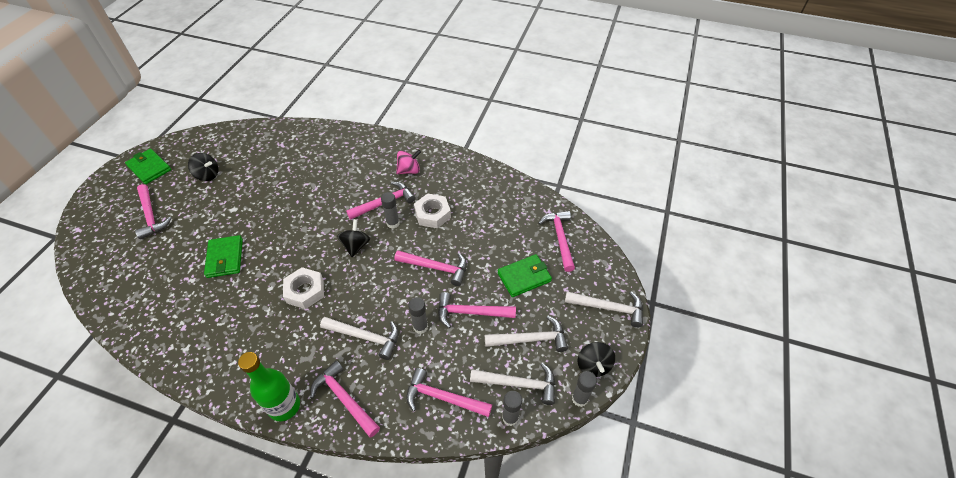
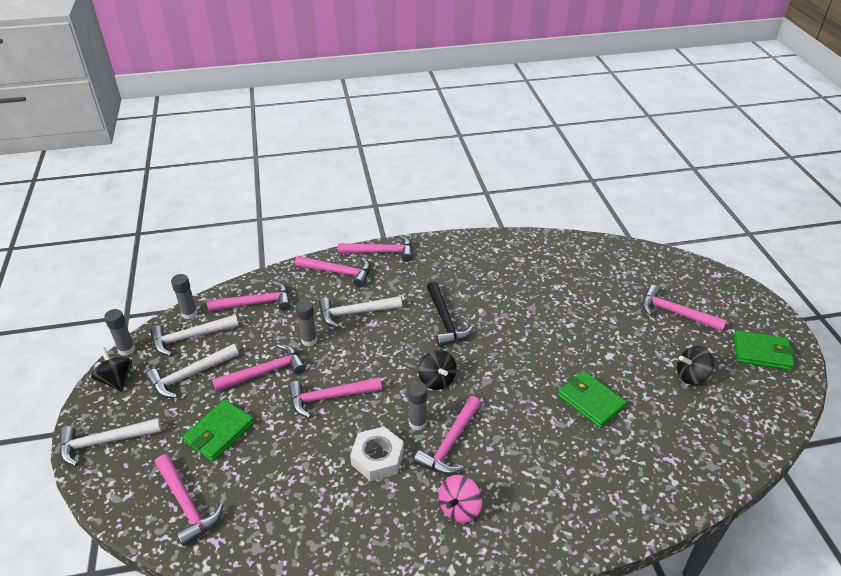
camera: 150 degrees right, 10 degrees down
(225, 258) = (552, 312): green wallet -> green wallet (590, 401)
(284, 406) = (381, 252): green bottle -> pink hammer
(305, 291) = (445, 321): white nut -> black hammer

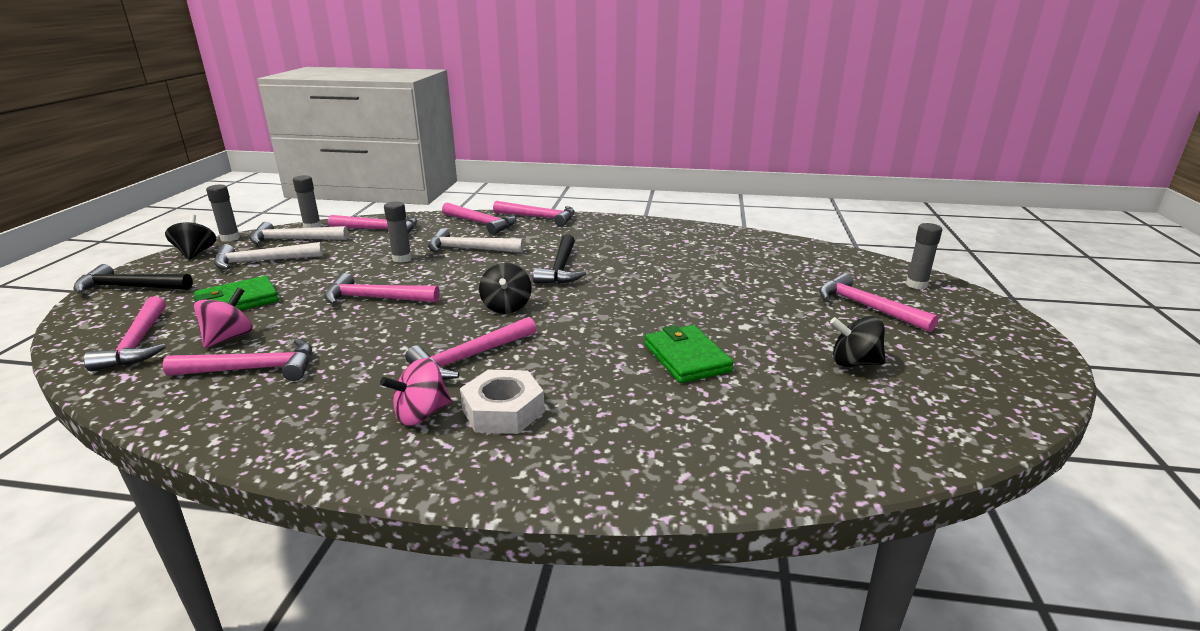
camera: 20 degrees right, 15 degrees down
(104, 442) = (129, 287): white hammer -> black hammer
(254, 476) = (229, 338): none -> pink spinning top
(265, 372) = (333, 271): pink hammer -> pink hammer (253, 369)
(377, 458) = (373, 351): white nut -> white nut (503, 410)
(417, 423) = (449, 334): grey glue stick -> grey glue stick (916, 285)
(761, 352) = (984, 361): green wallet -> none

